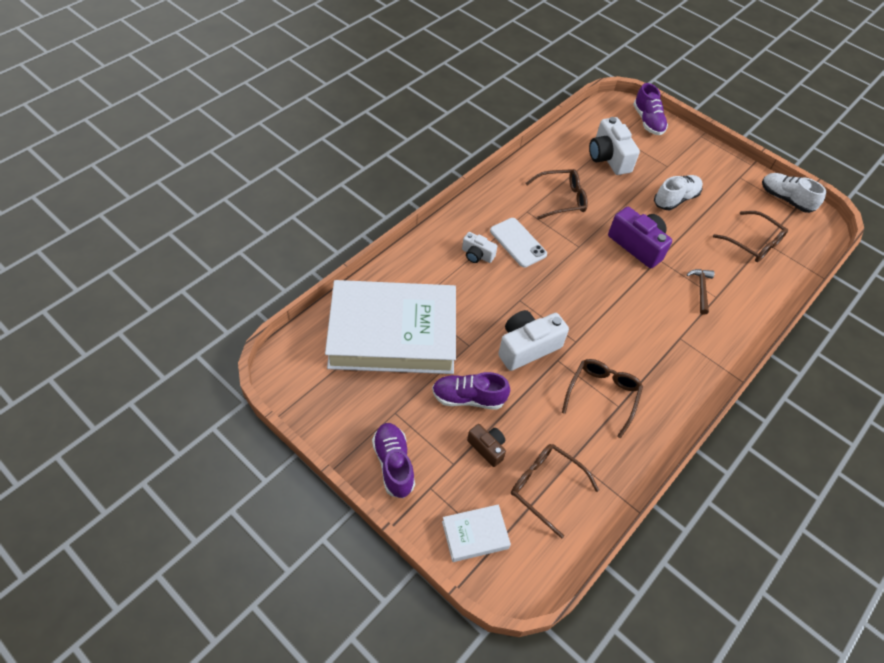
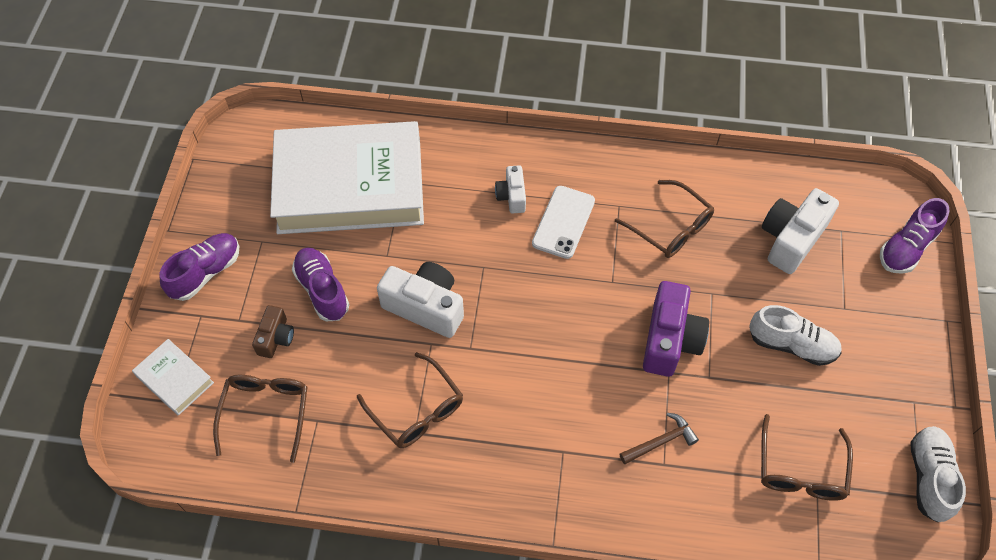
camera: 60 degrees right, 5 degrees up
(392, 334) = (350, 186): white book -> white book turned 60 degrees counterclockwise
(602, 396) = (416, 409): brown glasses -> brown glasses turned 60 degrees clockwise

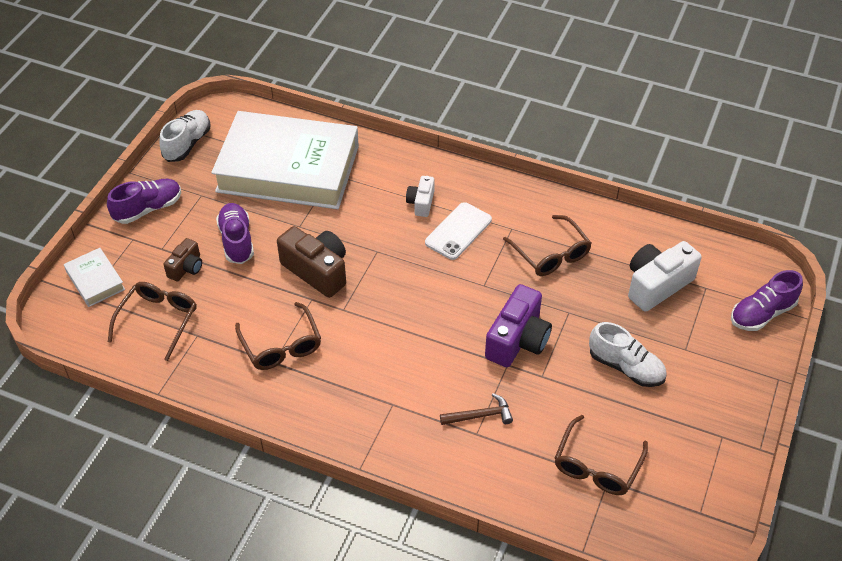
camera: 15 degrees right, 10 degrees down
(425, 307) = (317, 271): white camera -> brown camera
(929, 477) = (713, 499): white shoe -> white shoe (187, 144)

